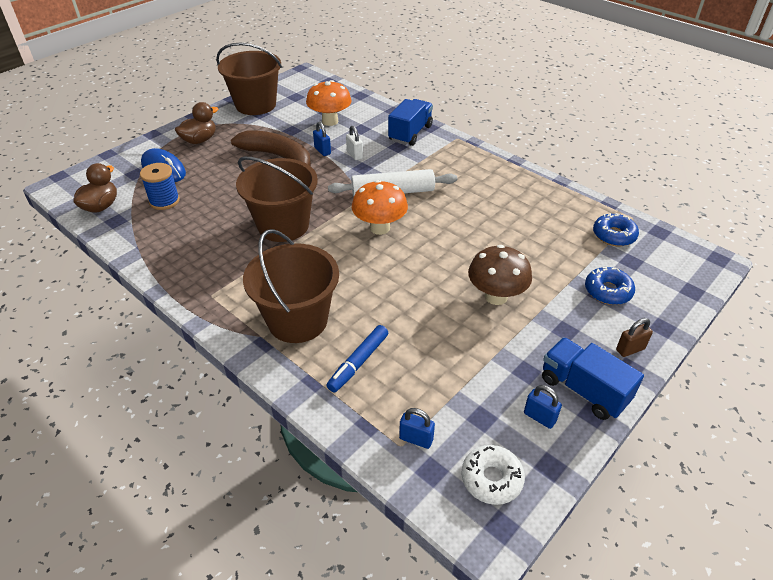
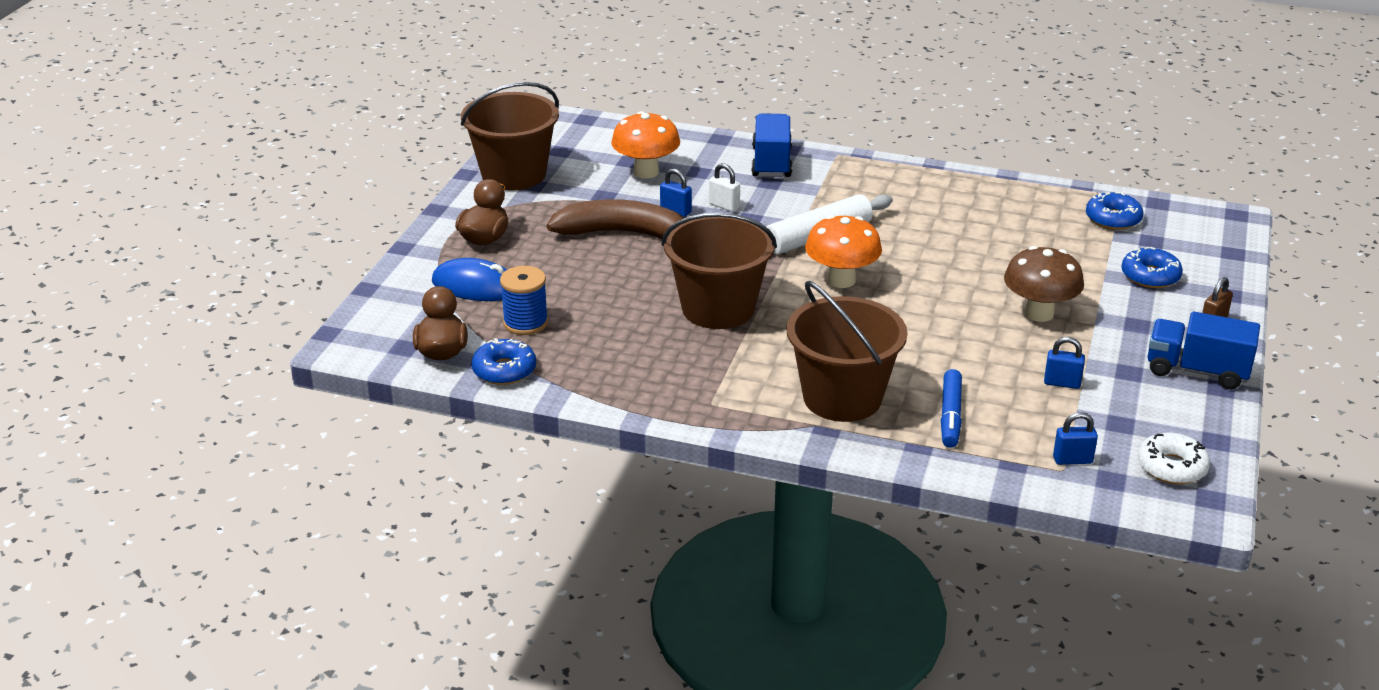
camera: 25 degrees left, 10 degrees down
(120, 230) = (504, 370): none -> blue donut
(539, 417) = (1174, 406): blue padlock -> blue padlock (1062, 383)

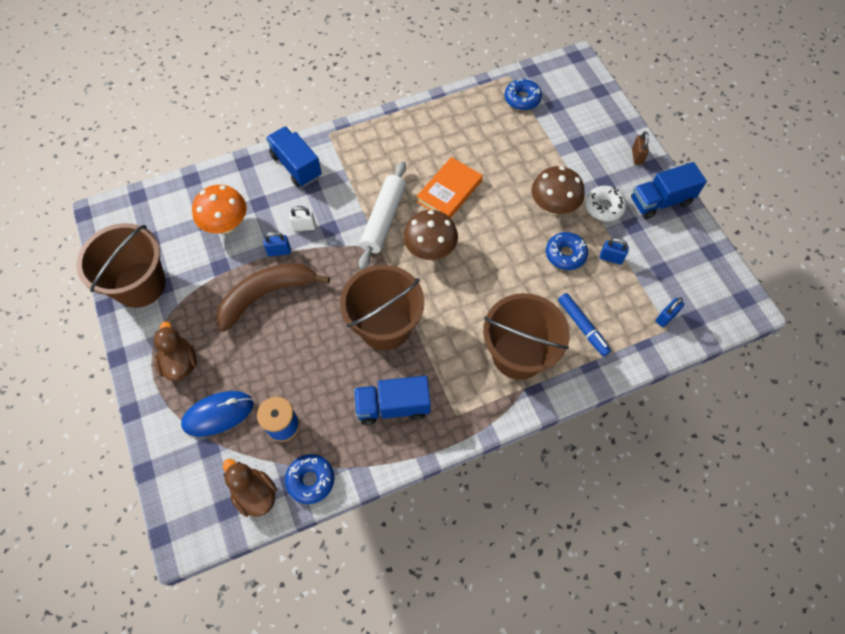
camera: 40 degrees left, 30 degrees up
(652, 365) = (393, 406): none -> blue truck
(841, 280) = (430, 250): orange mushroom -> brown mushroom
(923, 249) = (449, 191): none -> orange book
(1062, 383) = (611, 258): blue padlock -> blue padlock turned 45 degrees clockwise
(1150, 276) = (578, 137): blue donut -> blue donut (565, 254)
(1171, 467) = (710, 288): white donut -> white donut (604, 207)

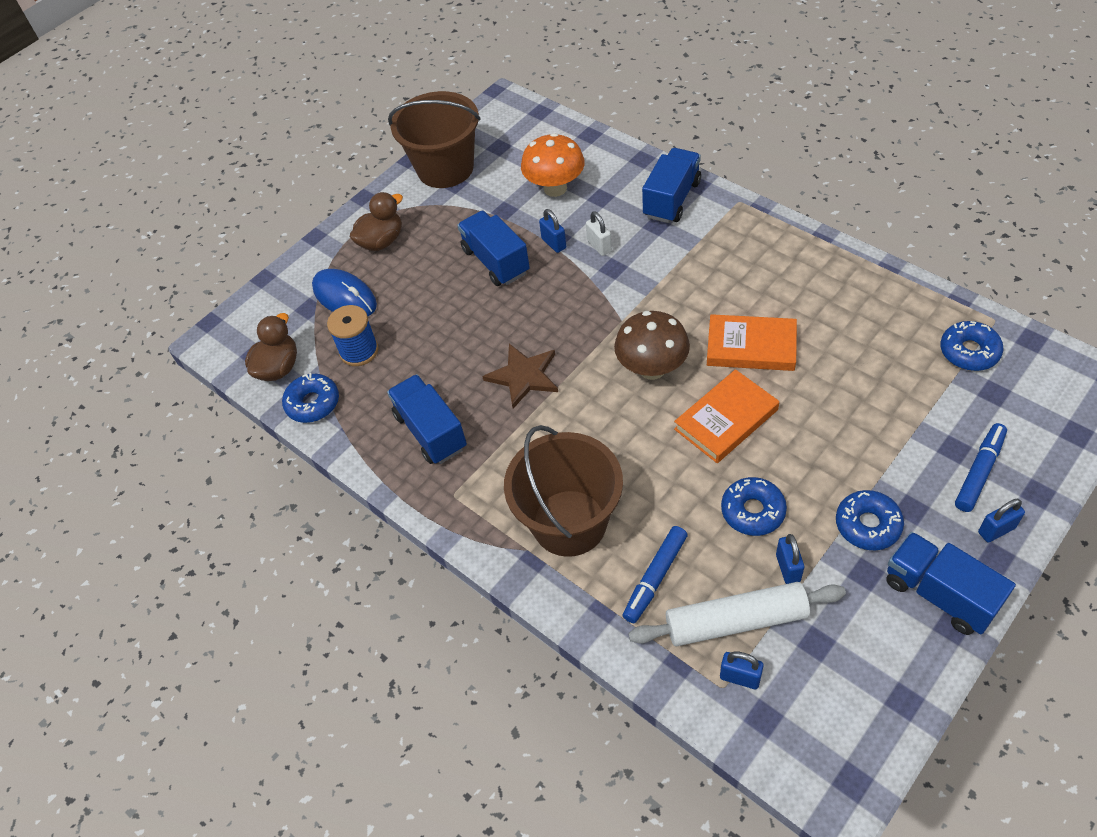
camera: 70 degrees right, 10 degrees down
(266, 295) = (496, 261): brown banana -> blue truck
(383, 219) = (661, 306): white rolling pin -> white rolling pin (736, 621)
(385, 326) = (523, 376): brown bucket -> brown star
(494, 233) = (726, 419): none -> orange book
(553, 207) = (818, 465): brown mushroom -> none
(599, 142) = (979, 472): none -> blue marker
(604, 207) = (867, 525): white donut -> blue donut
(637, 156) = (996, 530): brown padlock -> blue padlock

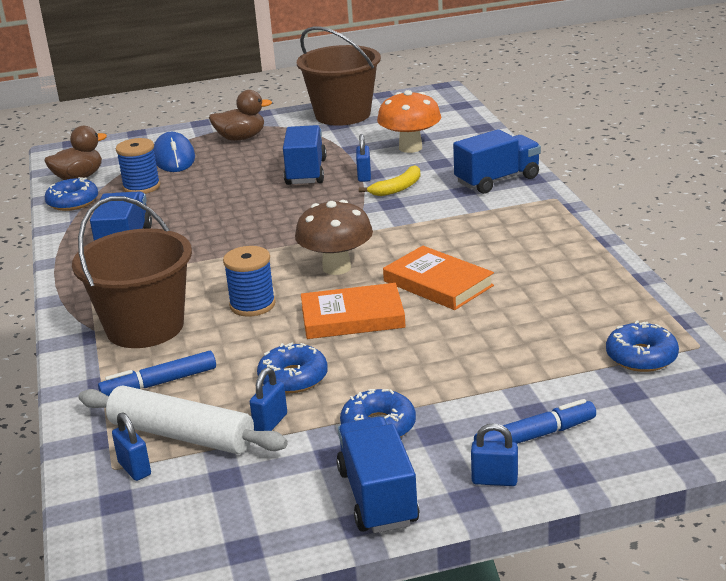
camera: 30 degrees right, 25 degrees down
(523, 376) = (233, 238): brown star -> none
(599, 246) = (397, 188): white padlock -> yellow banana
(631, 448) = (252, 305): none -> blue spool

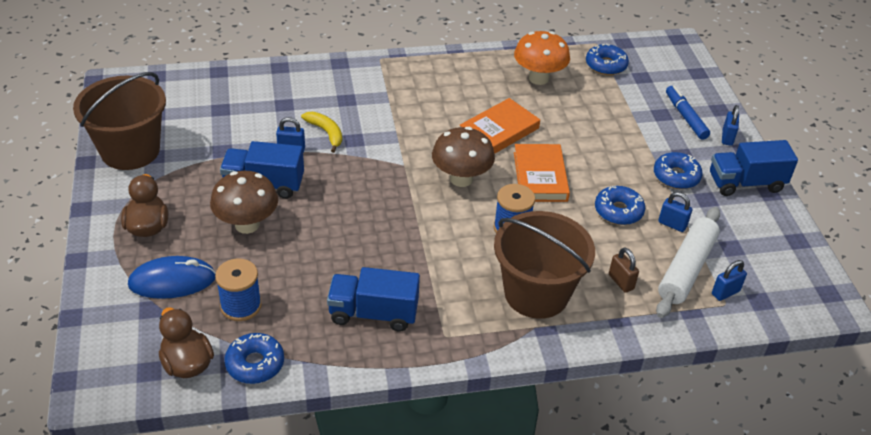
camera: 90 degrees left, 15 degrees up
(160, 383) = (621, 282): blue marker -> brown padlock
(247, 174) = (247, 224): none -> brown mushroom
(410, 148) = (242, 116): orange mushroom -> orange mushroom (538, 78)
(497, 180) = (335, 80): blue truck -> none

